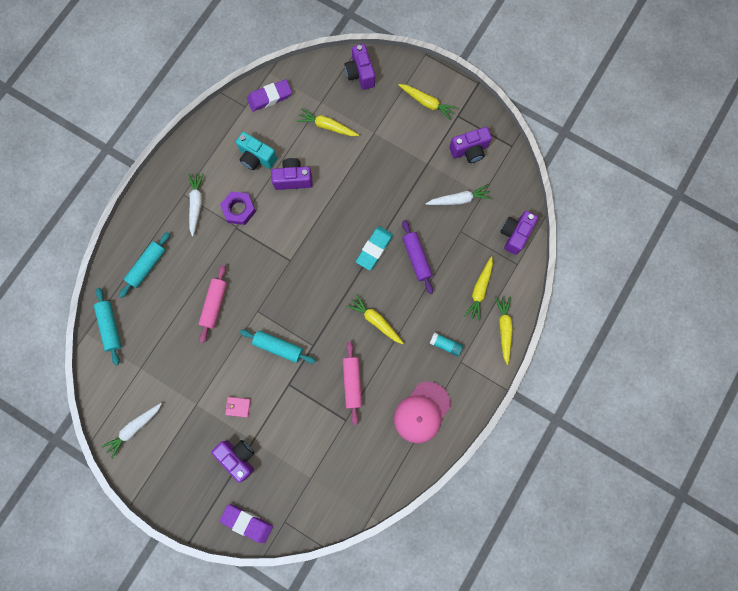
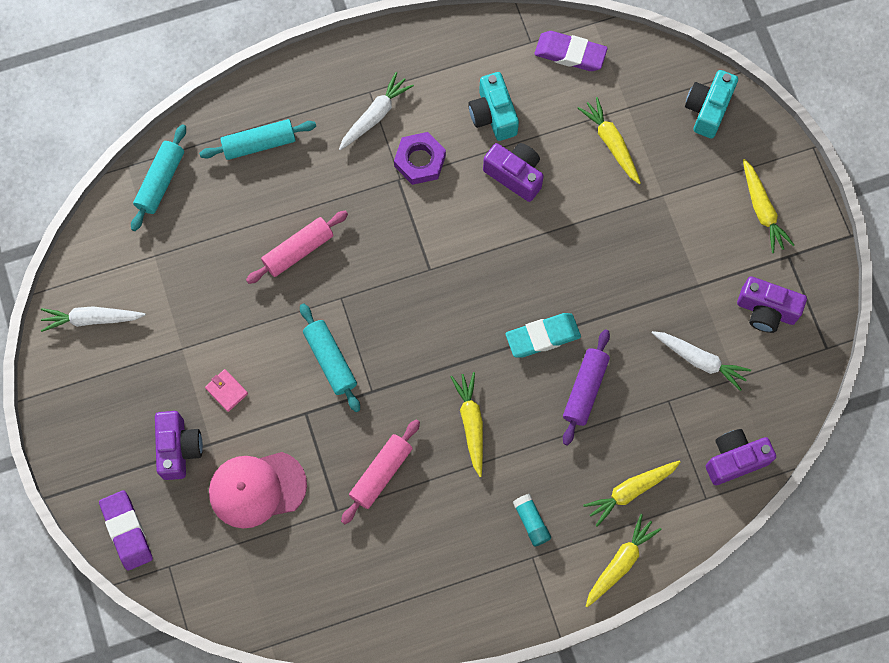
camera: 40 degrees right, 5 degrees down
(360, 74) = (707, 109): purple camera -> turquoise camera
(422, 412) = (434, 577): pink cap -> pink cap (257, 489)

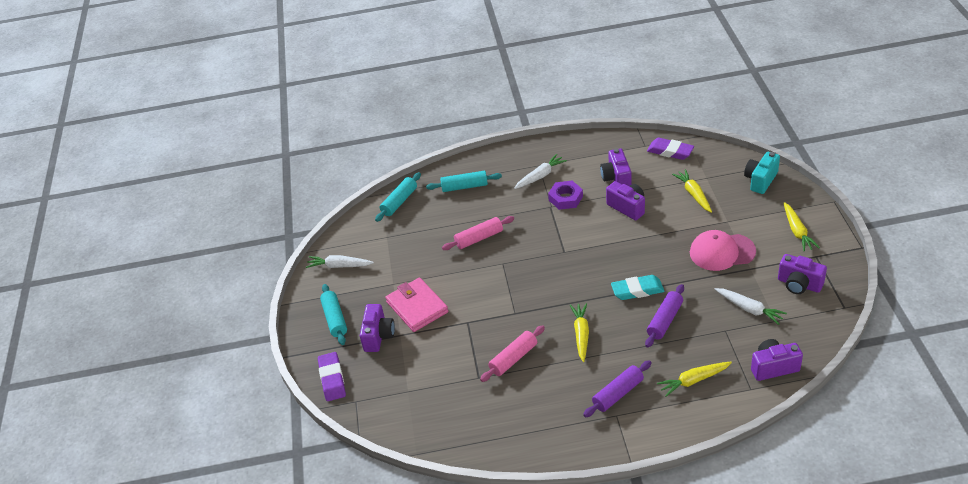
camera: 15 degrees right, 30 degrees down
(226, 391) = (417, 307): pink wallet -> pink wallet, size x2.25
(257, 489) = (426, 361): pink cap -> pink cap (722, 252)
(330, 360) = (489, 295): turquoise rolling pin -> turquoise rolling pin (335, 319)
(493, 115) = (616, 178): turquoise camera -> purple camera
(531, 521) = (618, 394): turquoise glue stick -> purple rolling pin
(620, 562) = (682, 423): yellow carrot -> none

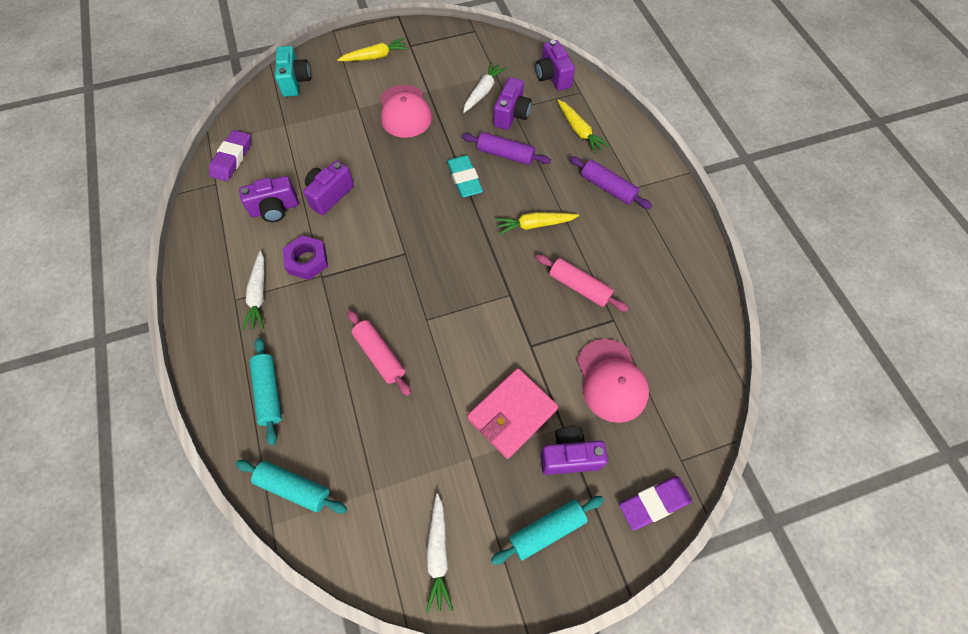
camera: 105 degrees left, 20 degrees up
(427, 368) = (611, 380): none -> pink cap
(540, 176) = (258, 295): white carrot -> white carrot turned 135 degrees counterclockwise
(694, 194) = (312, 135): yellow carrot -> none
(760, 180) = (295, 81): turquoise camera -> turquoise camera turned 120 degrees counterclockwise
(799, 284) = (448, 57): purple camera -> purple camera (511, 115)

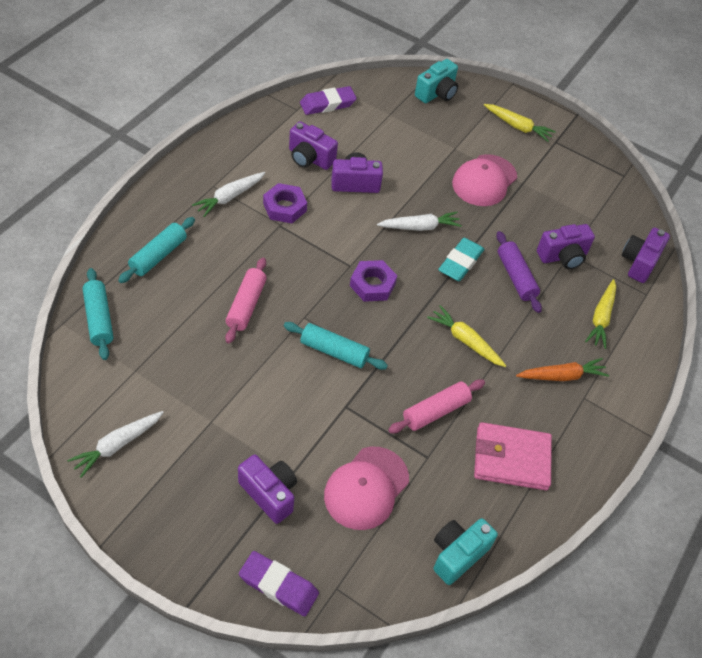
camera: 45 degrees right, 10 degrees down
(435, 250) = (372, 284): none -> purple nut
(483, 92) = (564, 221): white carrot -> white carrot (420, 227)
(512, 414) = (272, 429): pink wallet -> pink wallet (511, 459)
(547, 530) = (192, 513): turquoise rolling pin -> turquoise rolling pin (334, 351)
(579, 287) = (435, 411): pink rolling pin -> pink rolling pin turned 60 degrees clockwise
(607, 188) = (561, 376): purple rolling pin -> orange carrot
(704, 356) = (457, 554): none -> turquoise camera

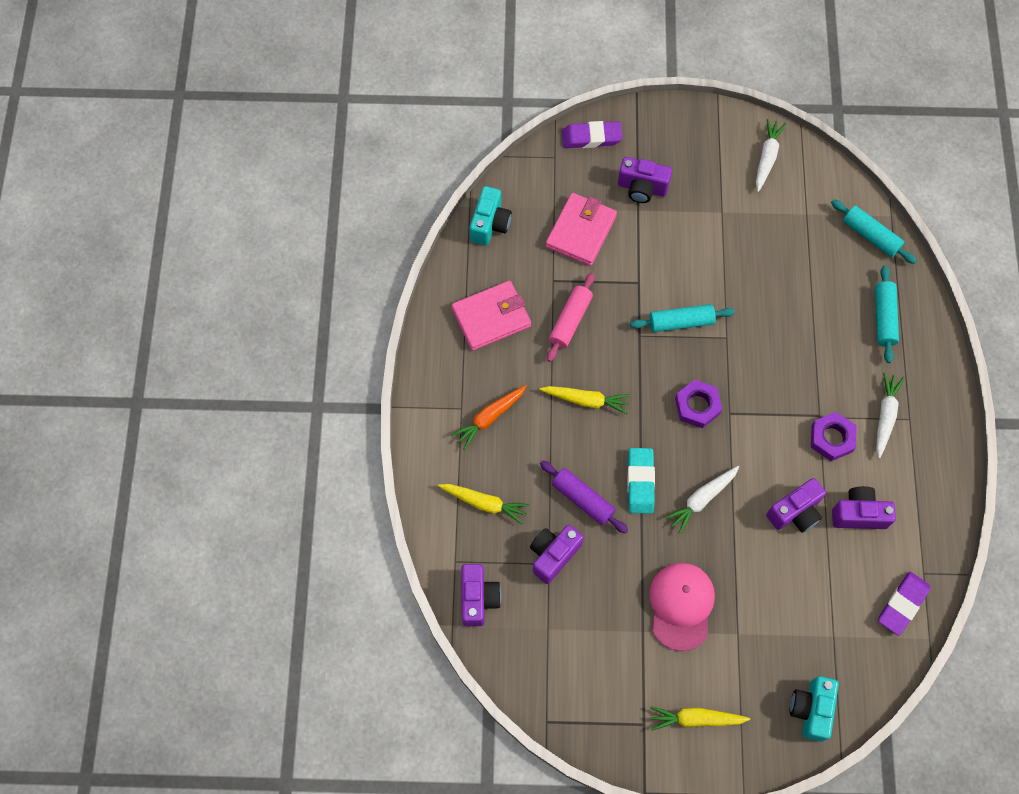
camera: 155 degrees right, 15 degrees up
(246, 305) = (778, 318): pink rolling pin -> none
(366, 488) = (581, 231): pink cap -> pink wallet
(601, 318) = (484, 503): yellow carrot -> yellow carrot turned 120 degrees clockwise

